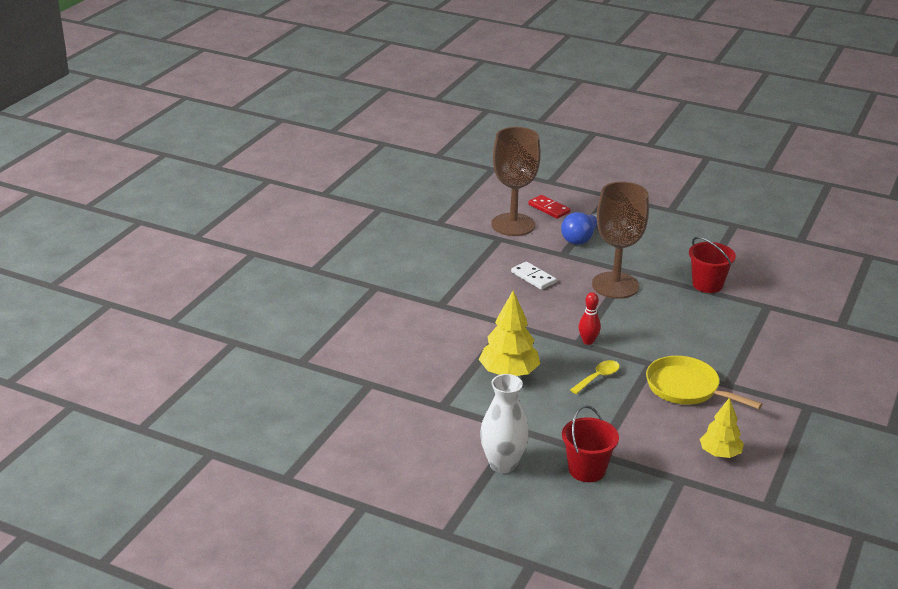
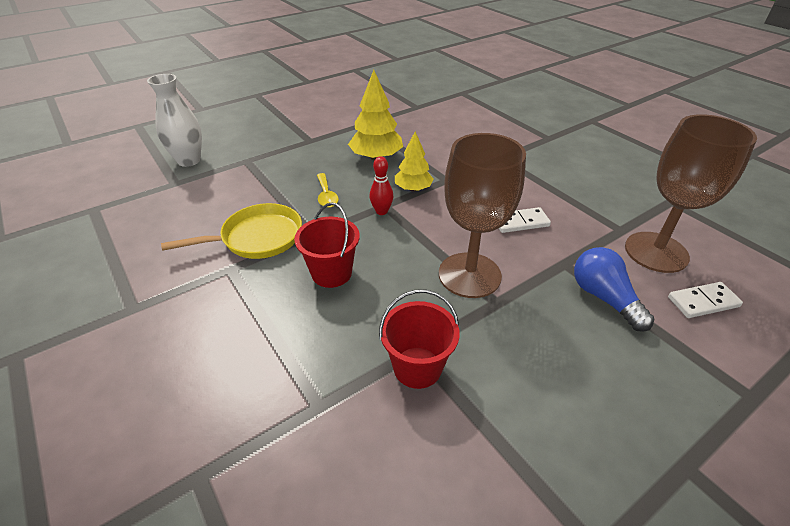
camera: 120 degrees right, 10 degrees up
(503, 464) = (285, 125): white vase -> white vase (189, 160)
(549, 208) = (703, 302): red domino -> white domino
(587, 470) = (238, 151): red bucket -> red bucket (331, 273)
(720, 453) = (167, 214): yellow tree -> yellow tree (413, 189)

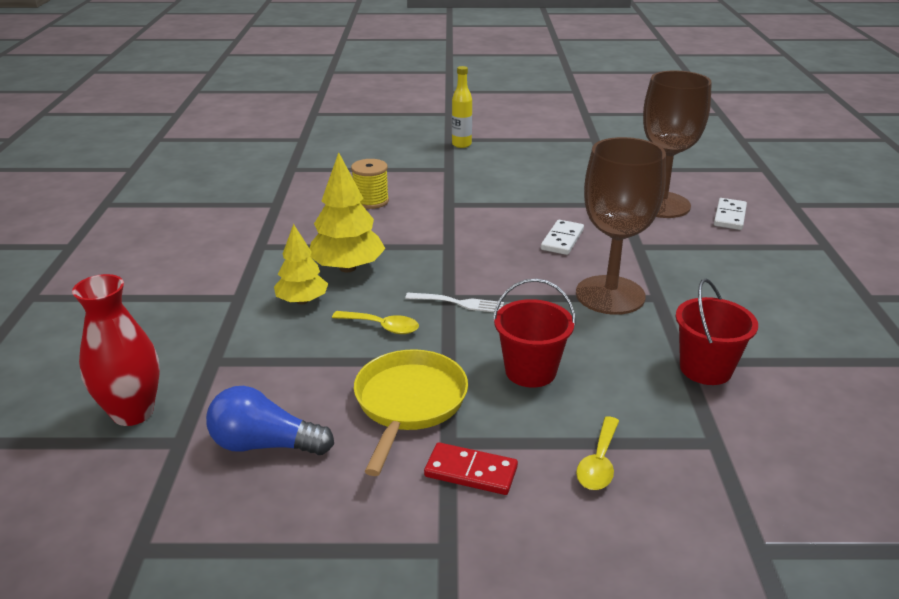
camera: 55 degrees left, 10 degrees down
(189, 160) = (133, 412): white vase -> red vase
(207, 289) = (471, 472): none -> red domino
(250, 345) = (599, 463): none -> yellow spoon
(381, 211) = (458, 303): red bowling pin -> white fork
(413, 189) = (440, 270): yellow tree -> yellow tree (302, 301)
(463, 131) = (371, 201): none -> yellow spool
(592, 128) = (461, 144): none -> yellow bottle
(604, 298) = (693, 249): blue light bulb -> blue light bulb (265, 445)

